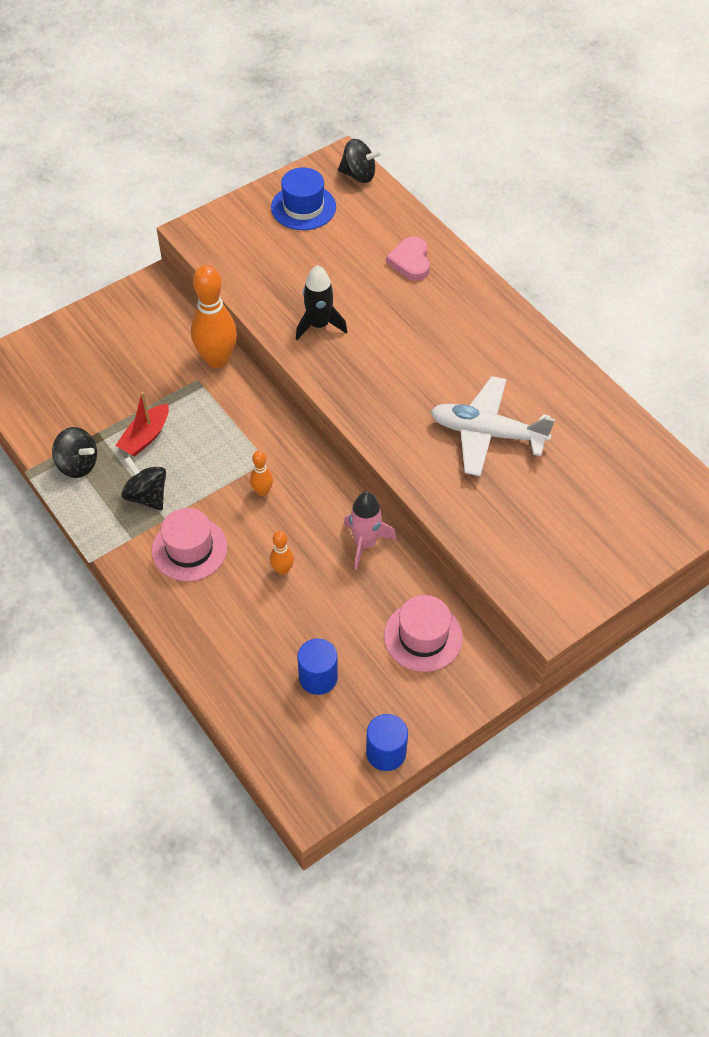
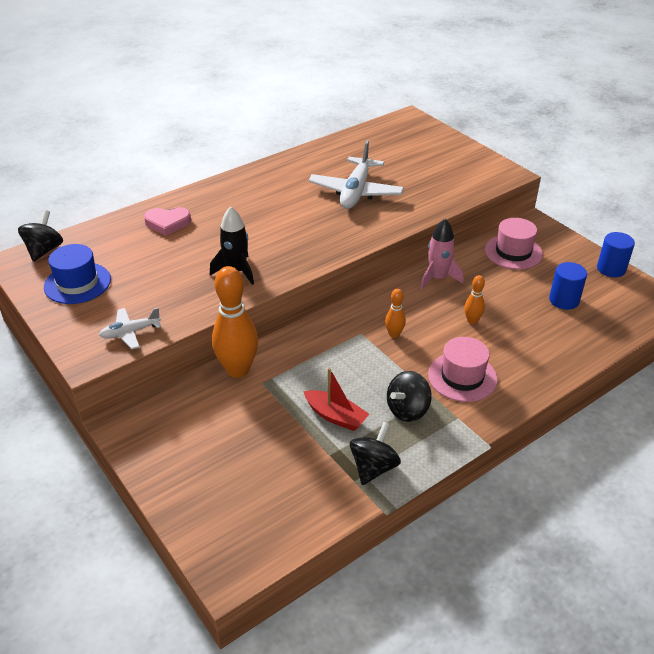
camera: 90 degrees left, 15 degrees down
(226, 254) = (130, 332): none -> white plane

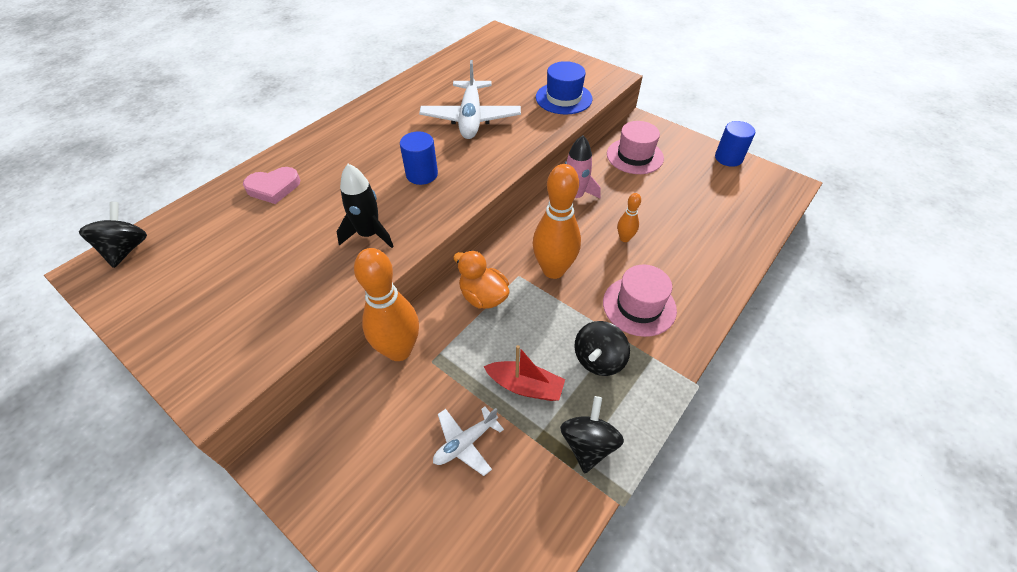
camera: 15 degrees left, 10 degrees up
(77, 283) = (177, 287): blue hat -> blue hat (563, 98)
(130, 332) = (259, 343): white plane -> white plane (465, 443)
(323, 344) = (483, 297): none -> orange duck
(394, 334) = (553, 270): orange bowling pin -> orange bowling pin, size x2.10
(564, 300) = (700, 199): blue cylinder -> blue cylinder (422, 174)

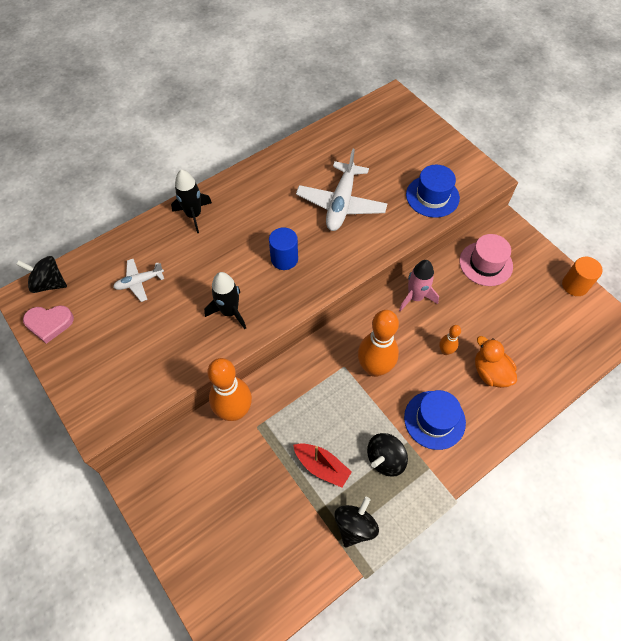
camera: 15 degrees right, 10 degrees up
(126, 249) = (49, 283): black spinning top -> black spinning top turned 90 degrees counterclockwise
(273, 188) = (163, 246): pink heart -> pink heart (49, 323)
(306, 154) = (194, 215): none -> black rocket
(465, 443) = (266, 500): white plane -> white plane (139, 282)
(483, 297) = (310, 379): orange duck -> orange duck (490, 372)
(639, 306) = (434, 420): pink hat -> blue hat
(728, 158) = (574, 285): blue cylinder -> orange cylinder

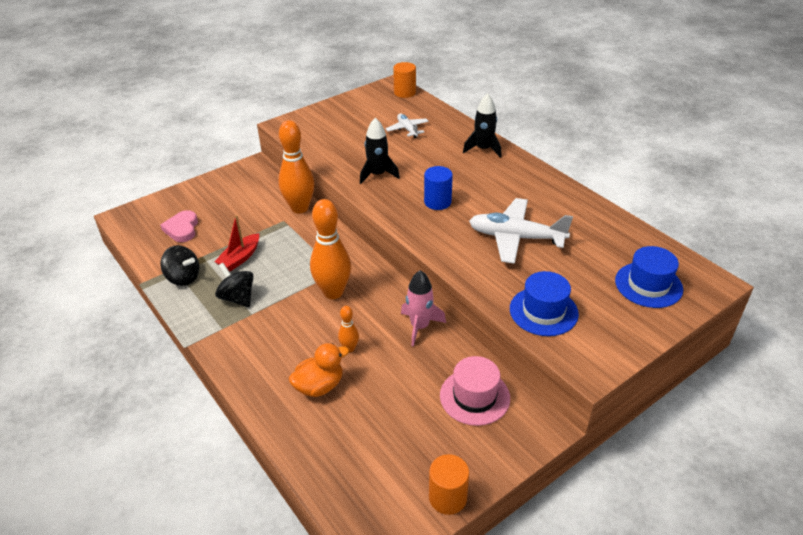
camera: 90 degrees right, 20 degrees down
(49, 283) = (404, 92): black spinning top -> orange cylinder
(49, 323) = (369, 97): pink heart -> pink heart (182, 229)
(434, 420) = (270, 335): blue hat -> blue hat (648, 285)

